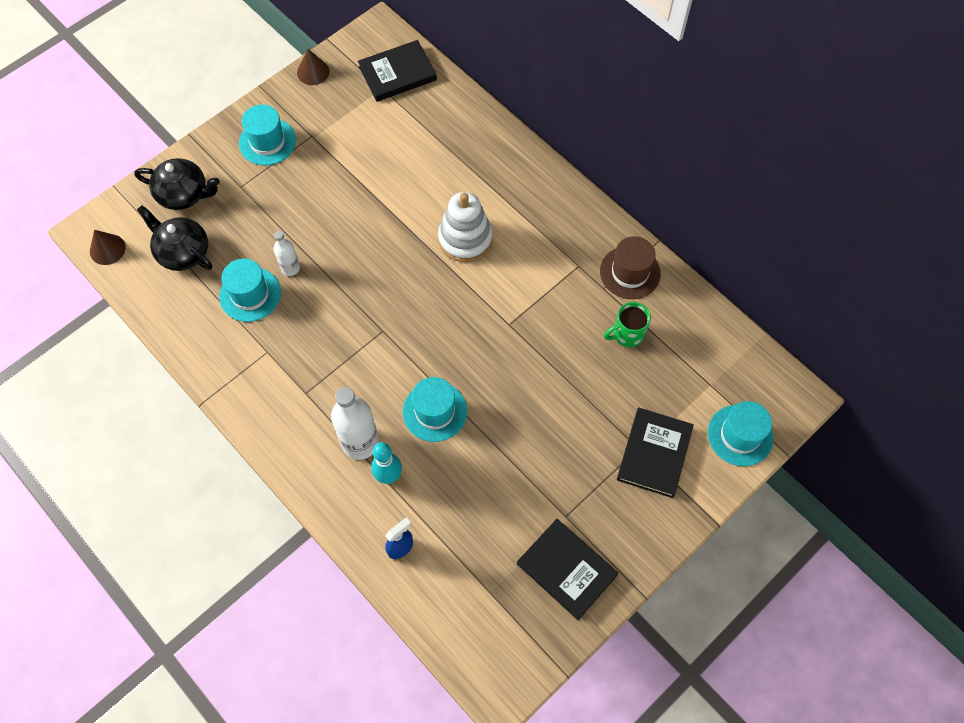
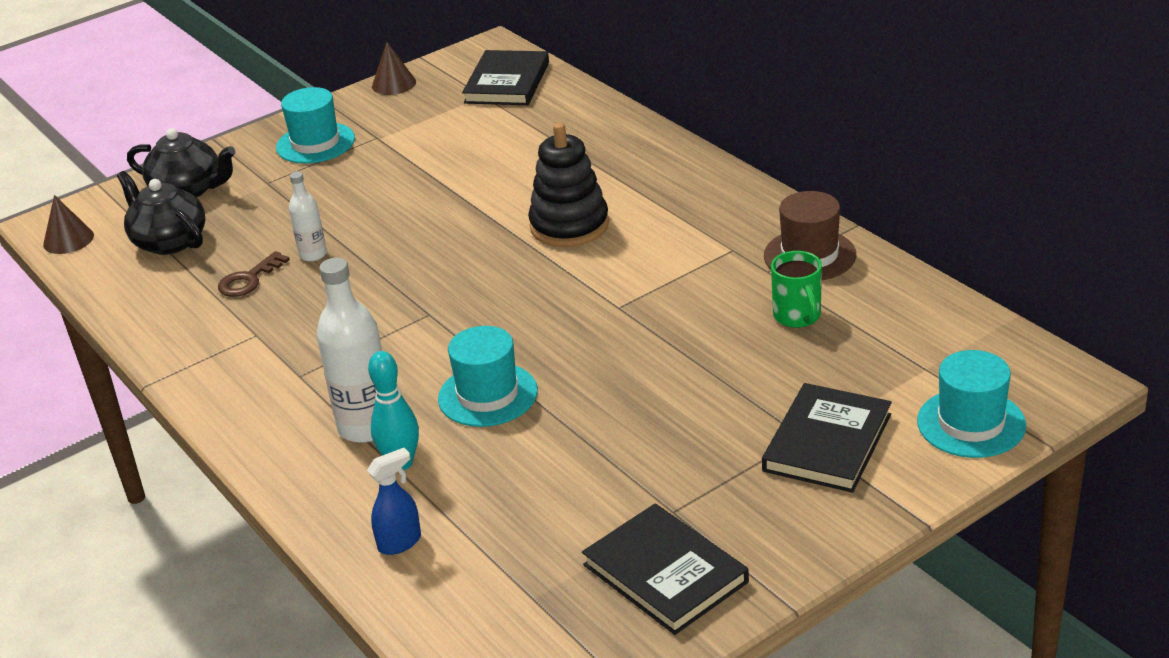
camera: 10 degrees right, 30 degrees down
(250, 294) = (249, 279): turquoise hat -> brown key
(397, 73) = (507, 82): black book -> black book turned 60 degrees counterclockwise
(465, 239) = (569, 226): white stacking toy -> black stacking toy
(627, 334) = (798, 317): green mug -> green mug turned 90 degrees counterclockwise

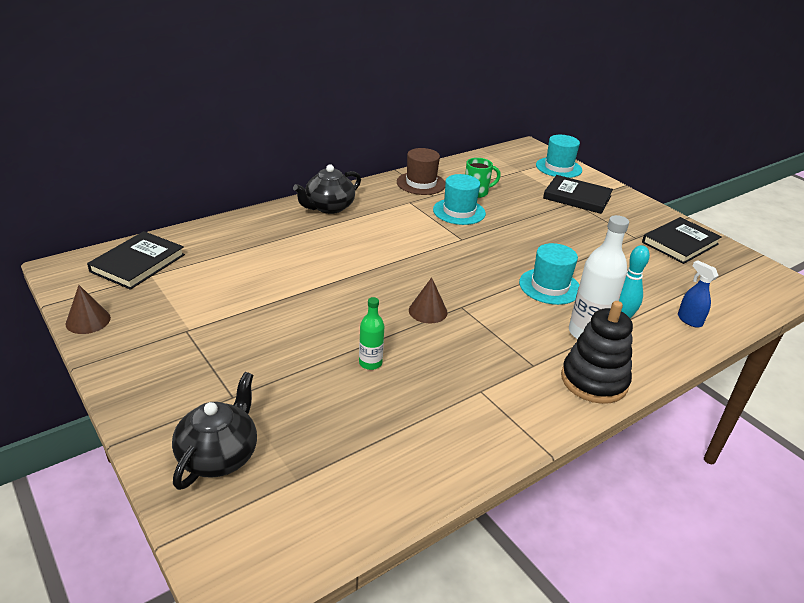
camera: 95 degrees left, 0 degrees up
(68, 240) = (284, 557): brown cone -> brown cone (428, 311)
(169, 241) = (318, 461): black teapot -> black teapot (329, 207)
(249, 279) = (400, 399): brown key -> none
(313, 255) = (370, 363): white bottle -> green bottle
(315, 143) = (173, 367): turquoise hat -> turquoise hat (459, 211)
(507, 82) = (138, 263): black book -> black book turned 75 degrees counterclockwise
(569, 226) = (366, 249): black stacking toy -> black stacking toy (594, 380)

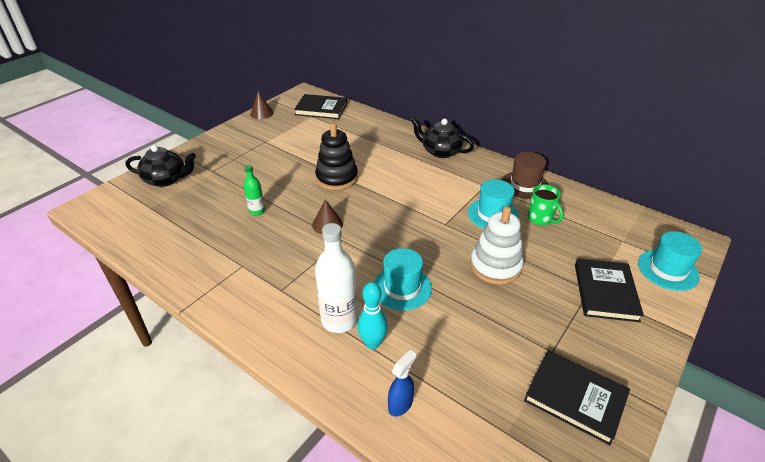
camera: 75 degrees right, 5 degrees up
(533, 232) = (495, 266): none -> white stacking toy
(594, 380) = (272, 329): black stacking toy -> black stacking toy (337, 178)

